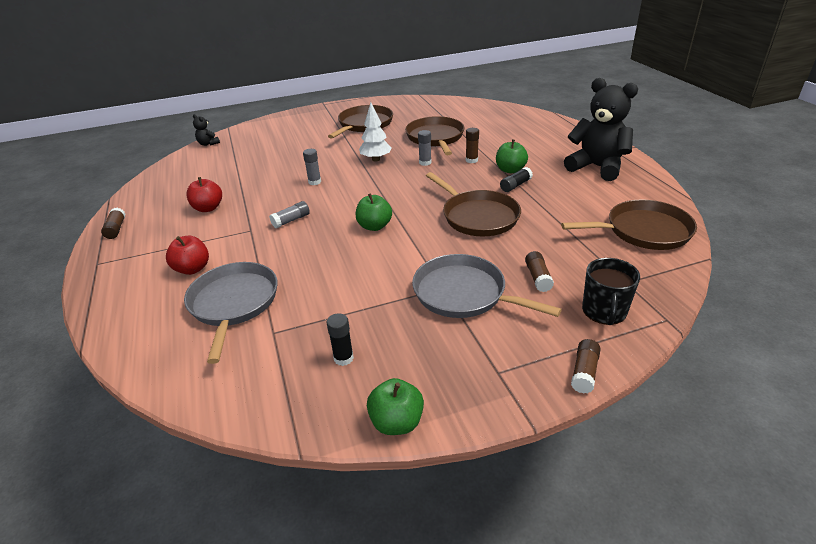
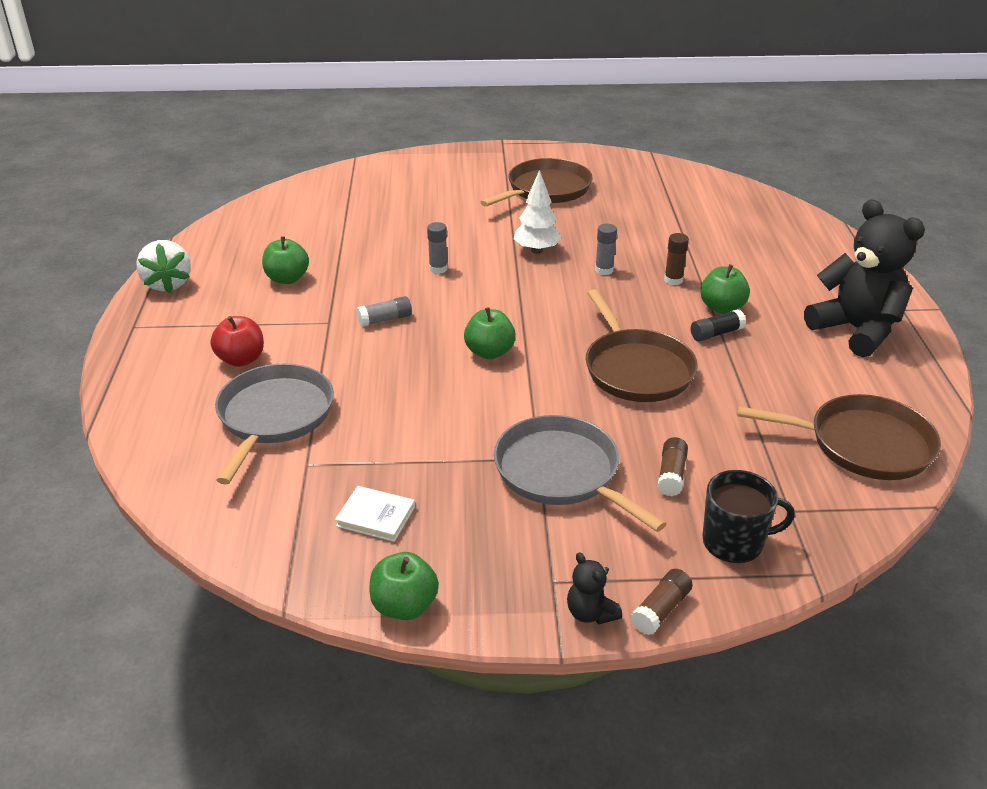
camera: 15 degrees right, 0 degrees up
(116, 229) = (168, 284): brown glue stick -> white strawberry
(208, 144) = (319, 179): black teddy bear -> black teddy bear (590, 613)
(208, 208) = (287, 279): red apple -> green apple
(343, 358) = (376, 516): black glue stick -> white book
(435, 138) = (639, 232): brown pan -> none
(604, 311) = (734, 541): black mug -> black mug turned 120 degrees counterclockwise

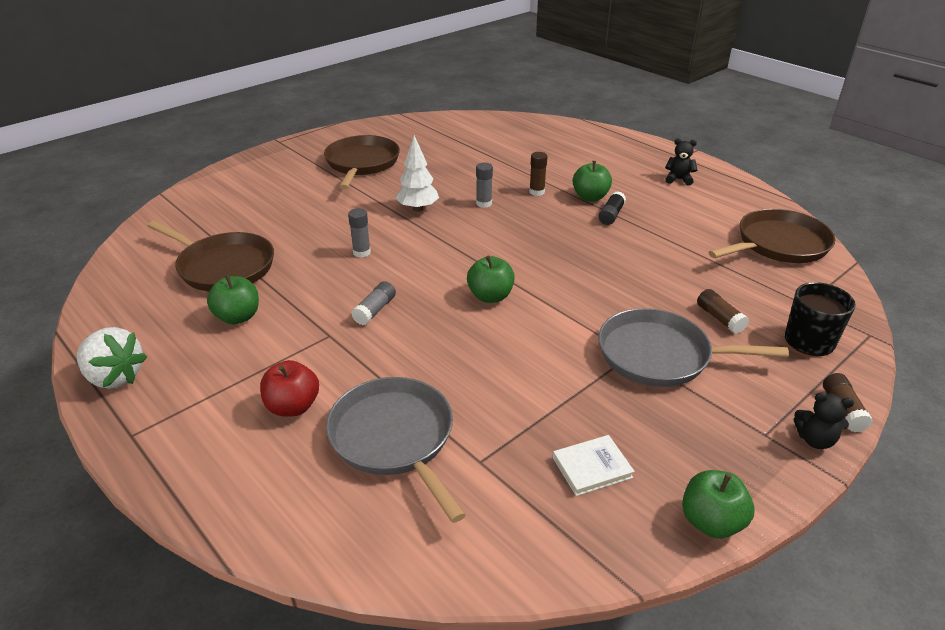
camera: 40 degrees left, 0 degrees up
(636, 369) = (600, 260): brown pan -> brown pan (223, 267)
(856, 330) = (678, 179): black teddy bear -> black teddy bear, size x0.43

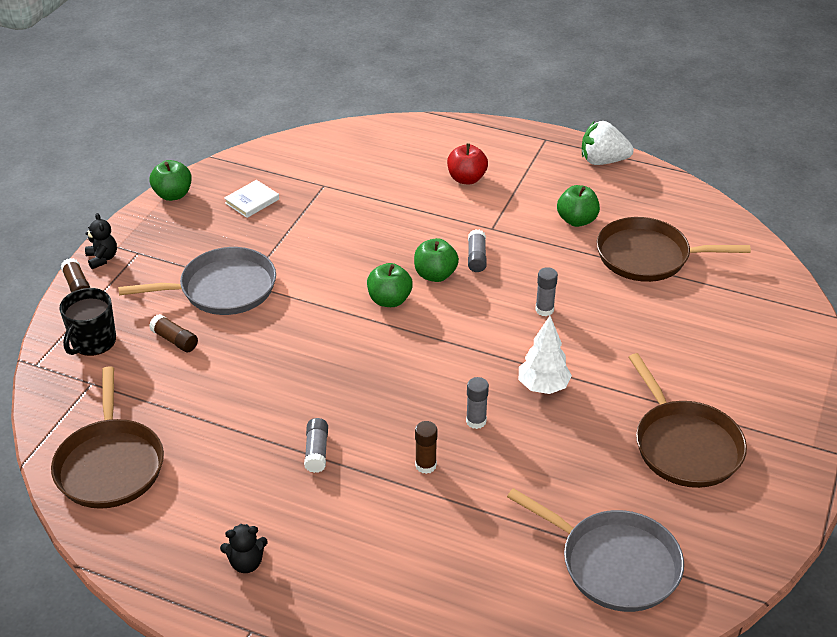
camera: 155 degrees right, 5 degrees up
(394, 438) = (385, 181): grey pan -> grey pan (614, 564)
(590, 197) = (354, 478): green apple -> green apple (435, 275)
(611, 215) = (316, 451): black glue stick -> grey glue stick
(778, 244) = (110, 465): brown pan -> brown pan turned 45 degrees counterclockwise
(815, 440) = (102, 258): black teddy bear -> black teddy bear turned 75 degrees clockwise

